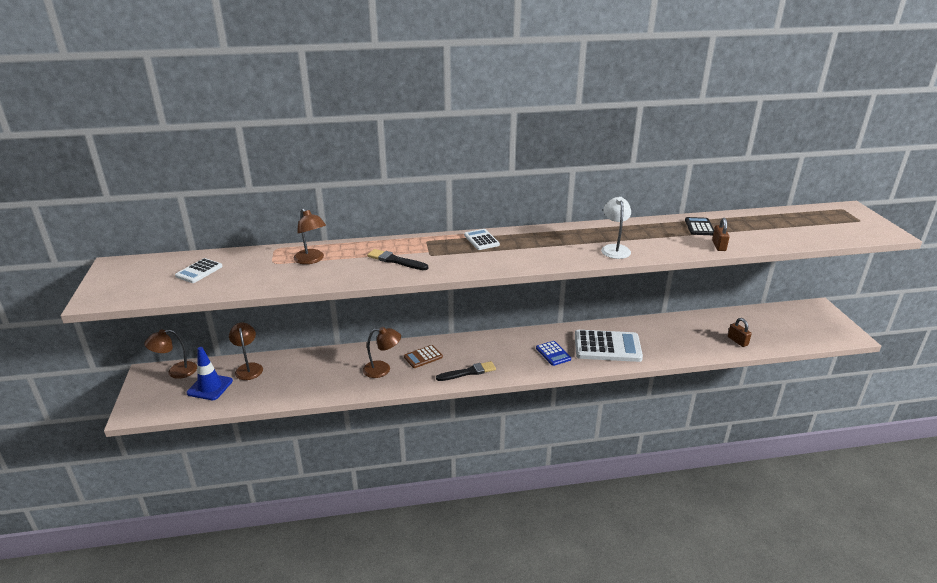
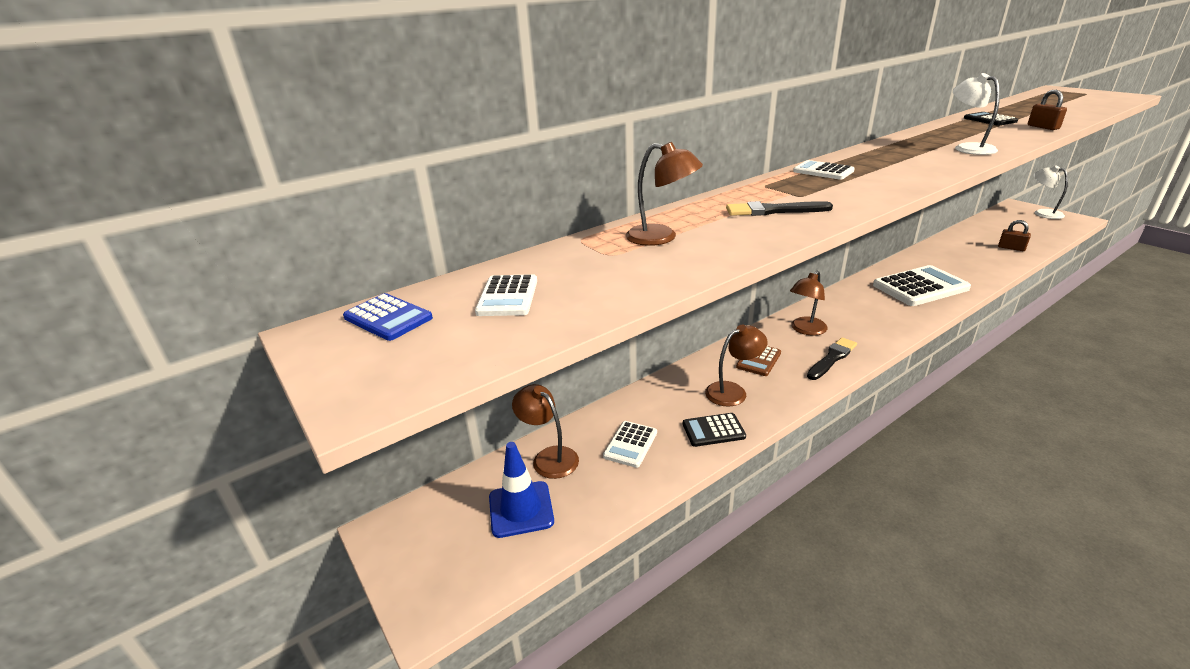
camera: 25 degrees left, 0 degrees up
(176, 371) = (435, 508): brown lamp -> brown lamp (805, 330)
(293, 377) = (630, 444): none -> white calculator
(343, 386) = (713, 430): none -> black calculator
(553, 353) = (883, 310): blue calculator -> blue calculator (388, 318)
(828, 320) = (1042, 213): none -> white lamp

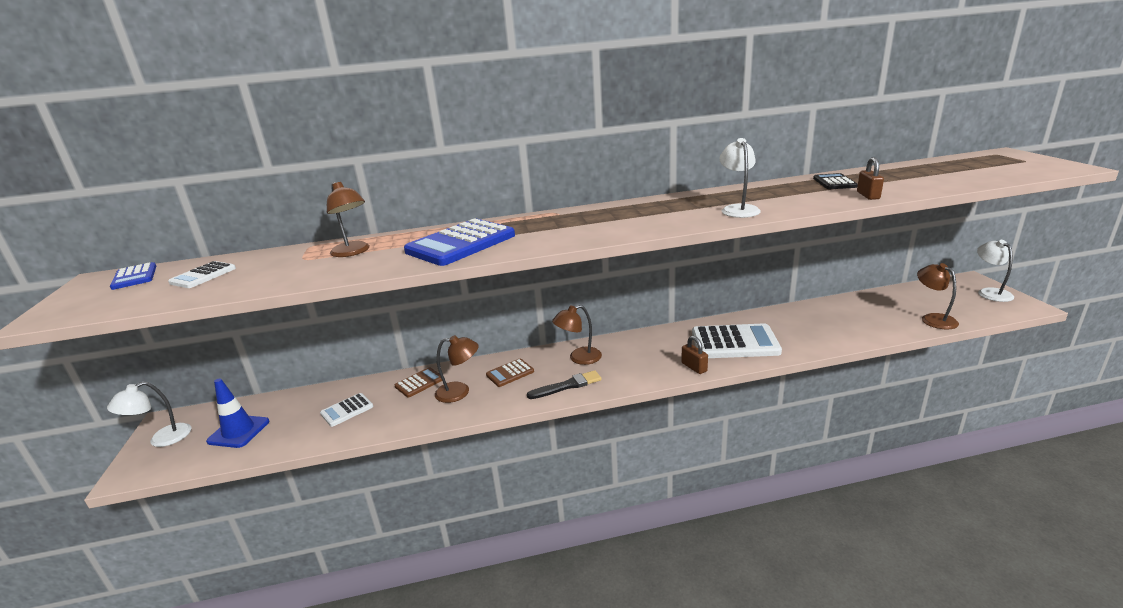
camera: 25 degrees right, 5 degrees down
(416, 553) = (162, 439): none -> white lamp
(549, 457) = (292, 404): brown lamp -> brown lamp (933, 319)
(674, 393) = (419, 383): none -> brown calculator
(713, 430) = (409, 416): black calculator -> none
(774, 211) = (461, 244): black brush -> blue calculator
(823, 171) = (569, 216): white calculator -> none
(1011, 248) = (891, 323): brown padlock -> brown padlock (694, 367)

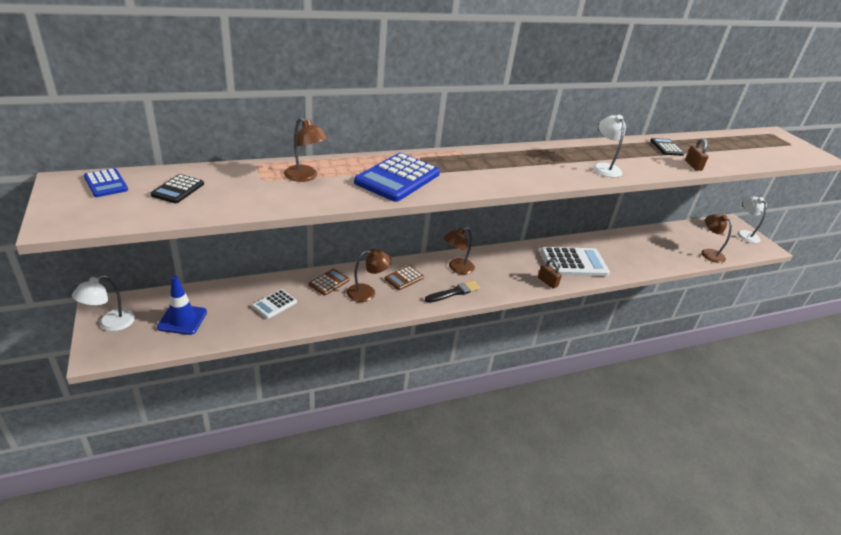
camera: 15 degrees left, 10 degrees up
(203, 276) = (178, 189): white calculator -> black calculator

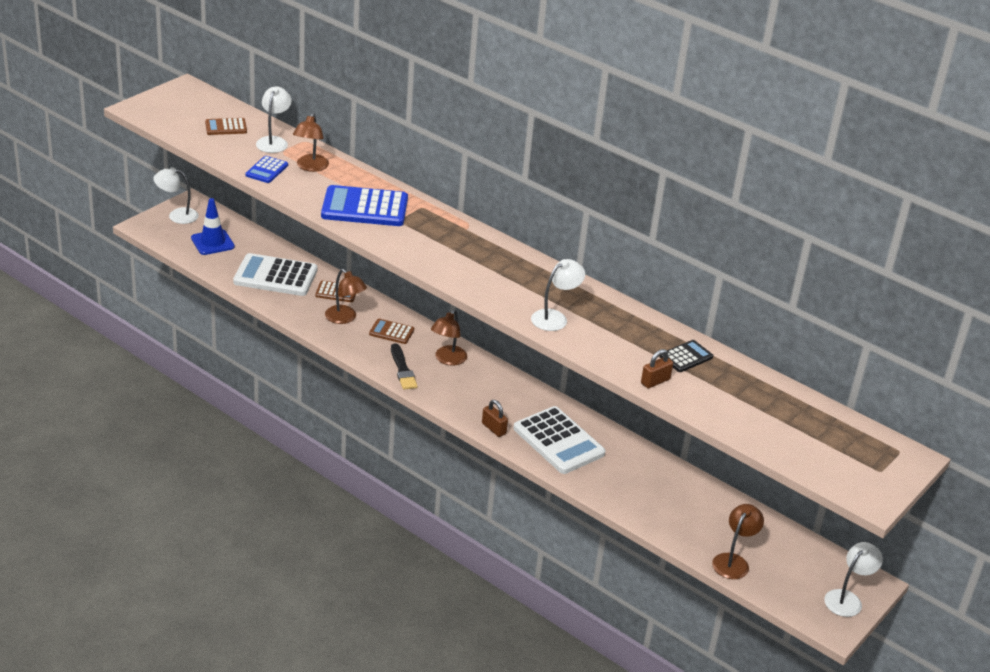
camera: 60 degrees right, 0 degrees up
(106, 183) = (201, 100): blue calculator -> blue calculator (266, 170)
(178, 189) = (226, 127): black calculator -> brown calculator
(239, 177) = (274, 141): none -> white lamp
(274, 304) = (275, 276): white calculator -> white calculator, size x1.94
(454, 292) = (402, 369): black brush -> black brush turned 45 degrees clockwise
(456, 268) = (447, 360): brown lamp -> brown lamp turned 90 degrees counterclockwise
(547, 282) = (493, 428): brown padlock -> brown padlock turned 60 degrees counterclockwise

